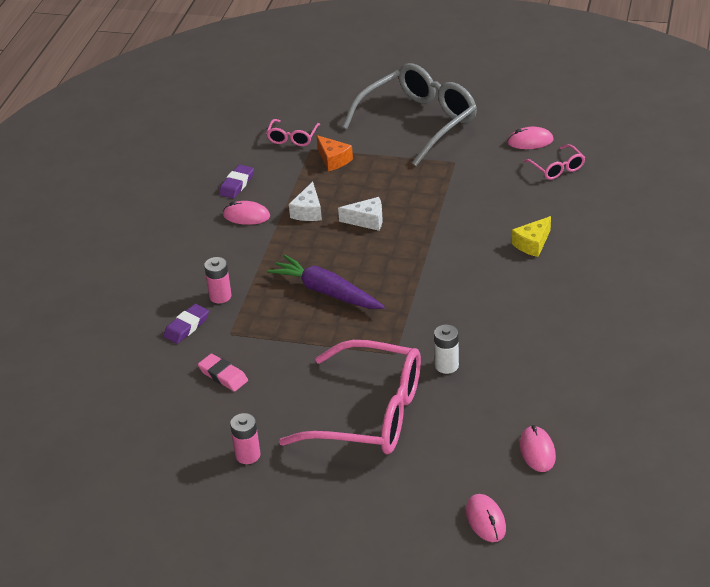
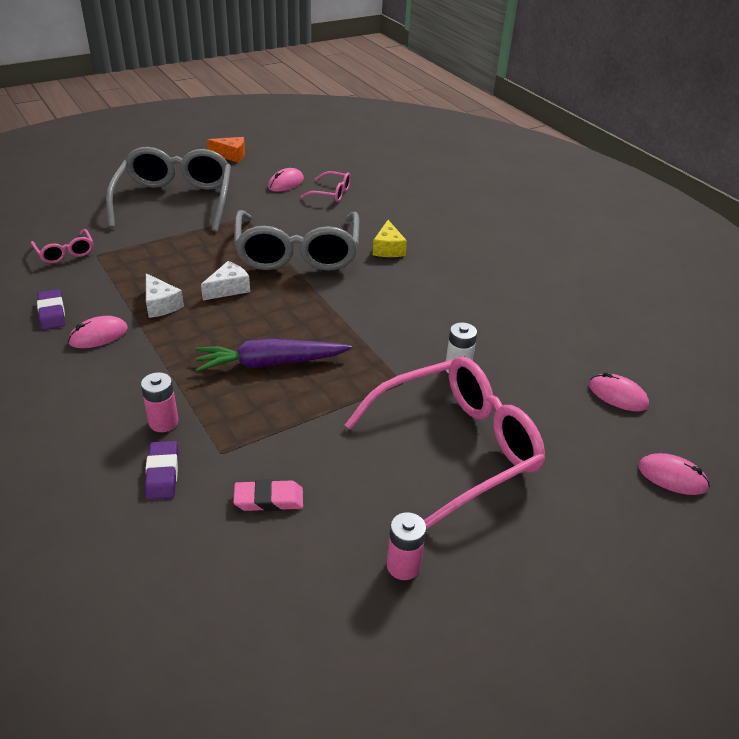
camera: 50 degrees left, 0 degrees up
(333, 160) = (131, 255): orange cheese -> orange cheese (231, 155)
(454, 214) = (297, 253): none -> grey glasses

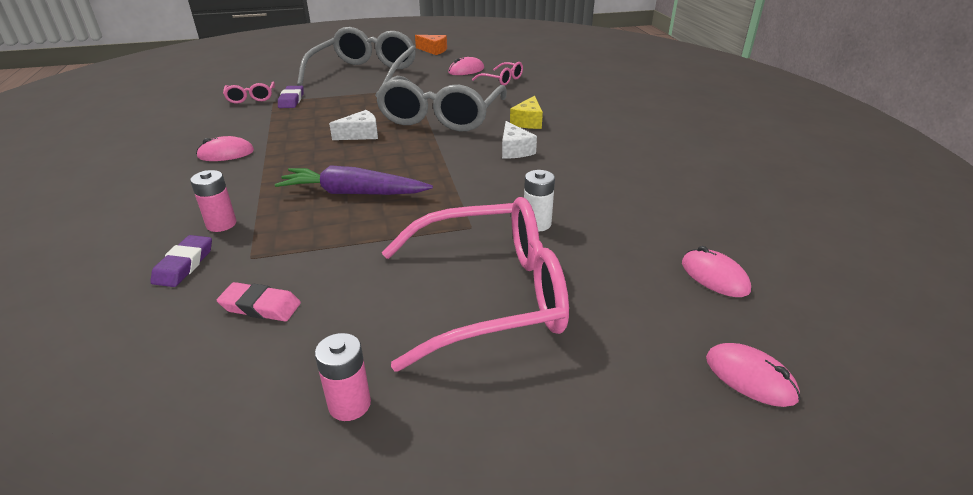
camera: 20 degrees right, 5 degrees down
(52, 313) = (204, 134): purple eraser -> purple eraser (291, 100)
(161, 305) = (295, 139): white cheese -> white cheese (514, 150)

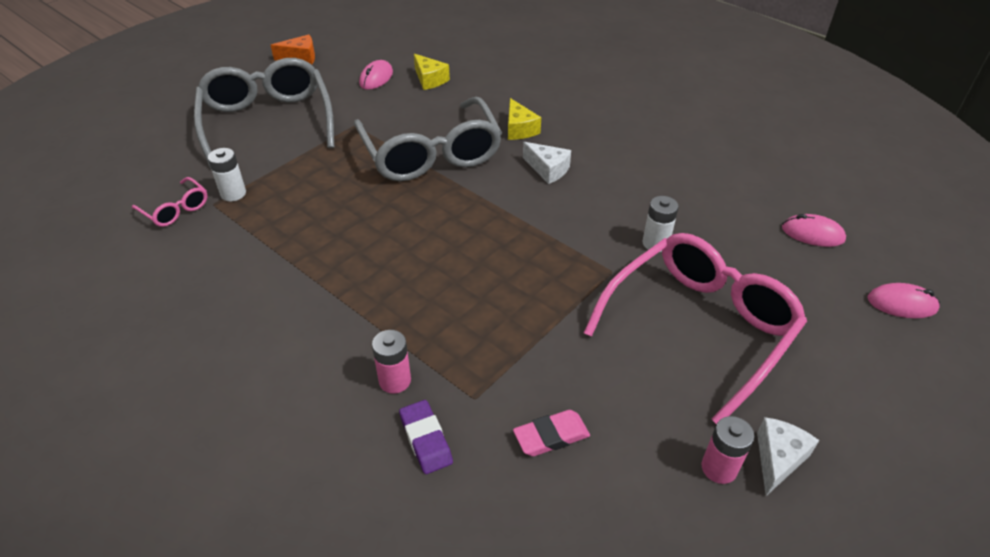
camera: 35 degrees left, 10 degrees up
(226, 154) = (268, 299): pink mouse -> none
(291, 100) = (233, 193): purple eraser -> white battery
(353, 193) = (470, 284): purple carrot -> none
(360, 134) = (380, 210): white cheese -> white cheese (778, 459)
(502, 80) = (430, 79): pink glasses -> yellow cheese

